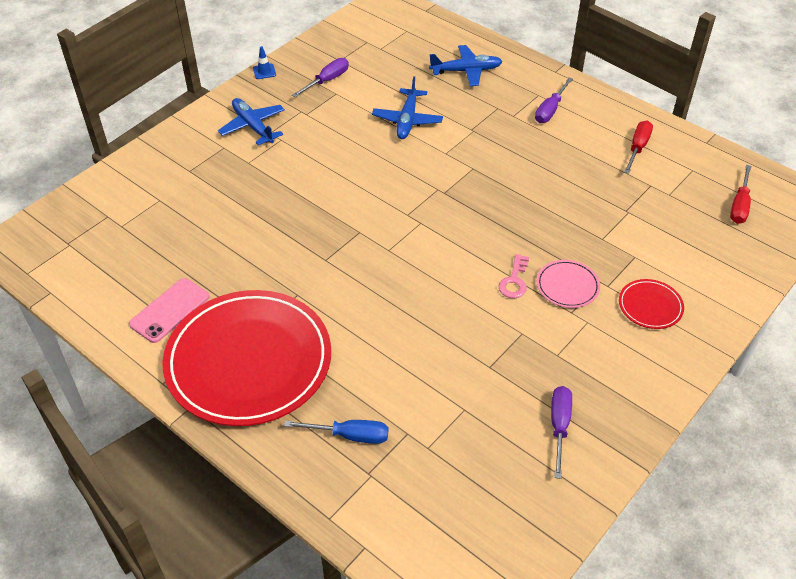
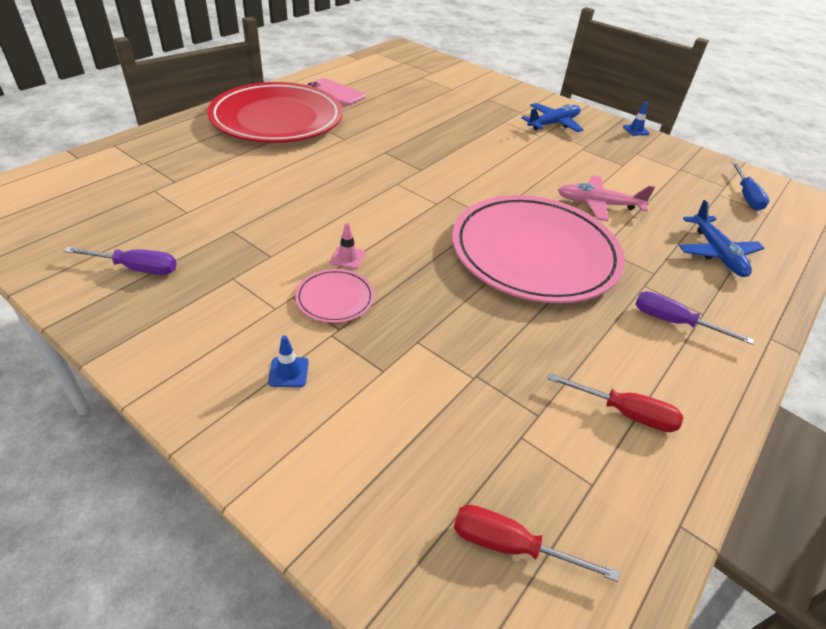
camera: 85 degrees right, 5 degrees down
(327, 80) = (641, 161): purple screwdriver -> none
(350, 435) = (185, 156): blue screwdriver -> blue screwdriver (746, 196)
(407, 120) = (599, 204): blue plane -> pink plane
(485, 167) = (534, 253): none -> pink plate
(514, 281) = (347, 258): pink key -> pink traffic cone
(650, 306) = (288, 372): red plate -> blue traffic cone

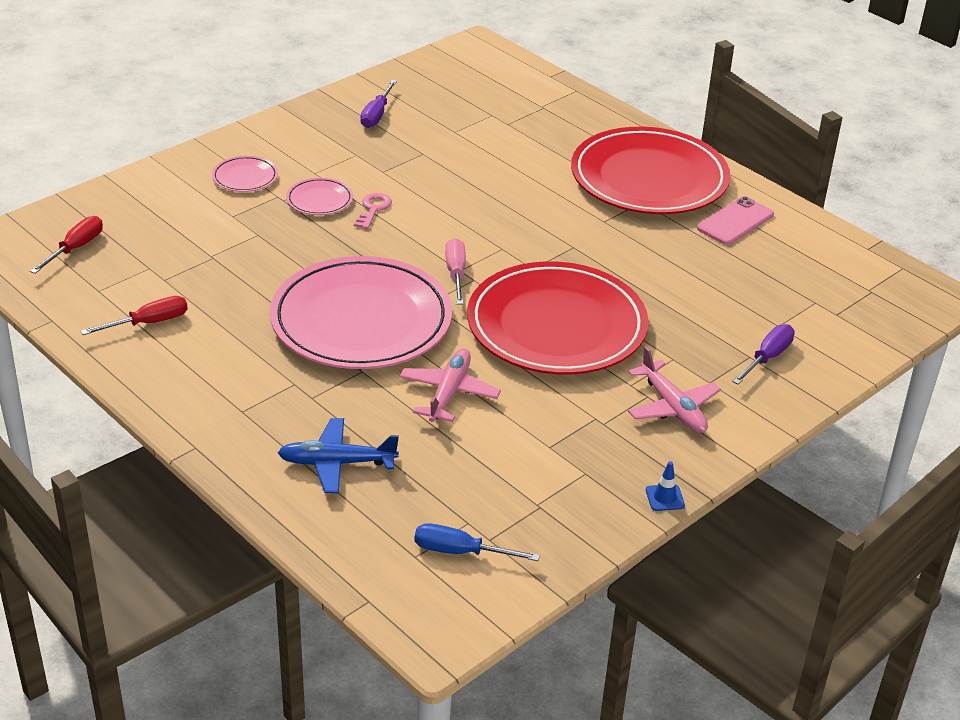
camera: 100 degrees right, 5 degrees down
(288, 372) = (245, 177): blue traffic cone -> pink plate
(347, 258) = (373, 209): pink traffic cone -> pink key
(442, 205) = (456, 273): none -> pink screwdriver
(491, 160) = (556, 325): none -> red plate
(553, 124) = (672, 407): blue plane -> pink plane
(625, 413) = (149, 323): red screwdriver -> red screwdriver turned 150 degrees counterclockwise
(673, 322) = (237, 386): purple screwdriver -> purple screwdriver (767, 357)

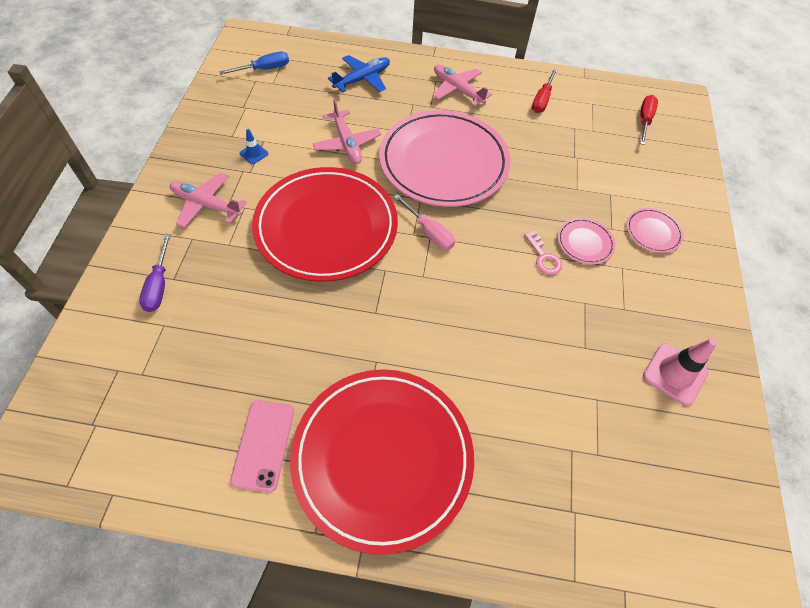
camera: 140 degrees right, 20 degrees up
(76, 248) = (644, 120): red screwdriver -> red screwdriver turned 150 degrees counterclockwise
(232, 385) = (458, 90): none -> pink plane
(377, 115) = (675, 374): purple screwdriver -> pink traffic cone
(665, 498) = (177, 143): blue traffic cone -> blue traffic cone (254, 153)

